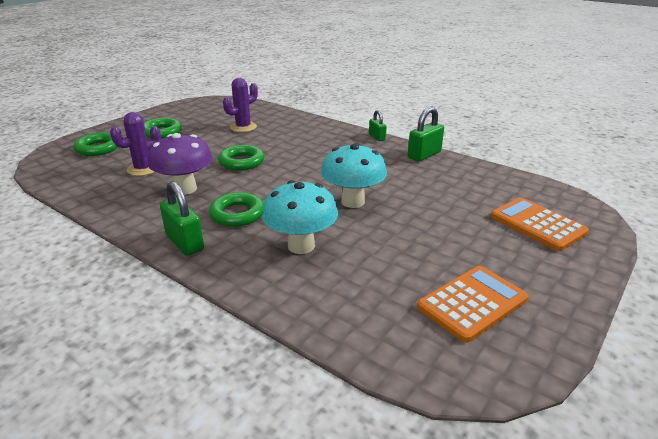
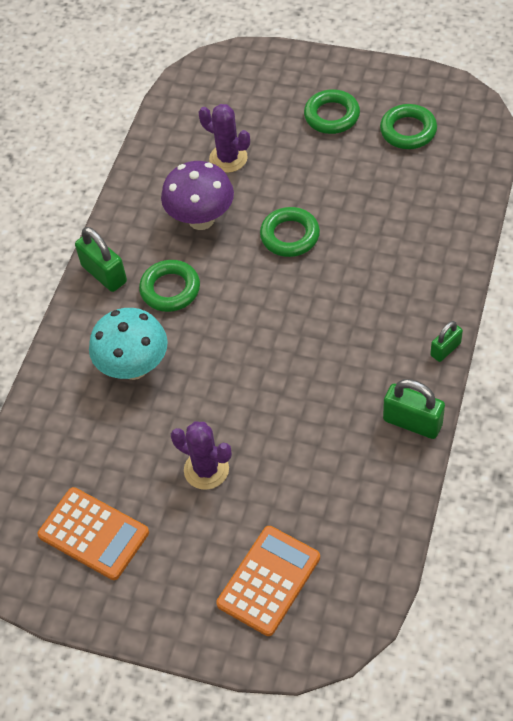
camera: 75 degrees right, 25 degrees up
(98, 148) = (257, 88): green ring -> green ring (408, 131)
(184, 242) = (104, 274): green padlock -> green padlock turned 75 degrees counterclockwise
(243, 127) = (394, 187): purple cactus -> purple cactus (206, 469)
(353, 202) = (241, 381): turquoise mushroom -> none

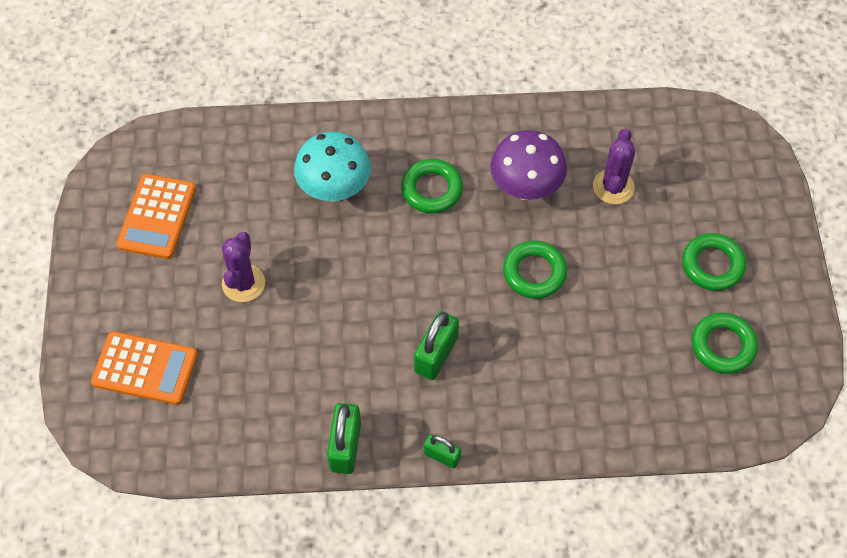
camera: 65 degrees right, 5 degrees up
(104, 274) = (431, 129): green padlock -> green padlock (436, 355)

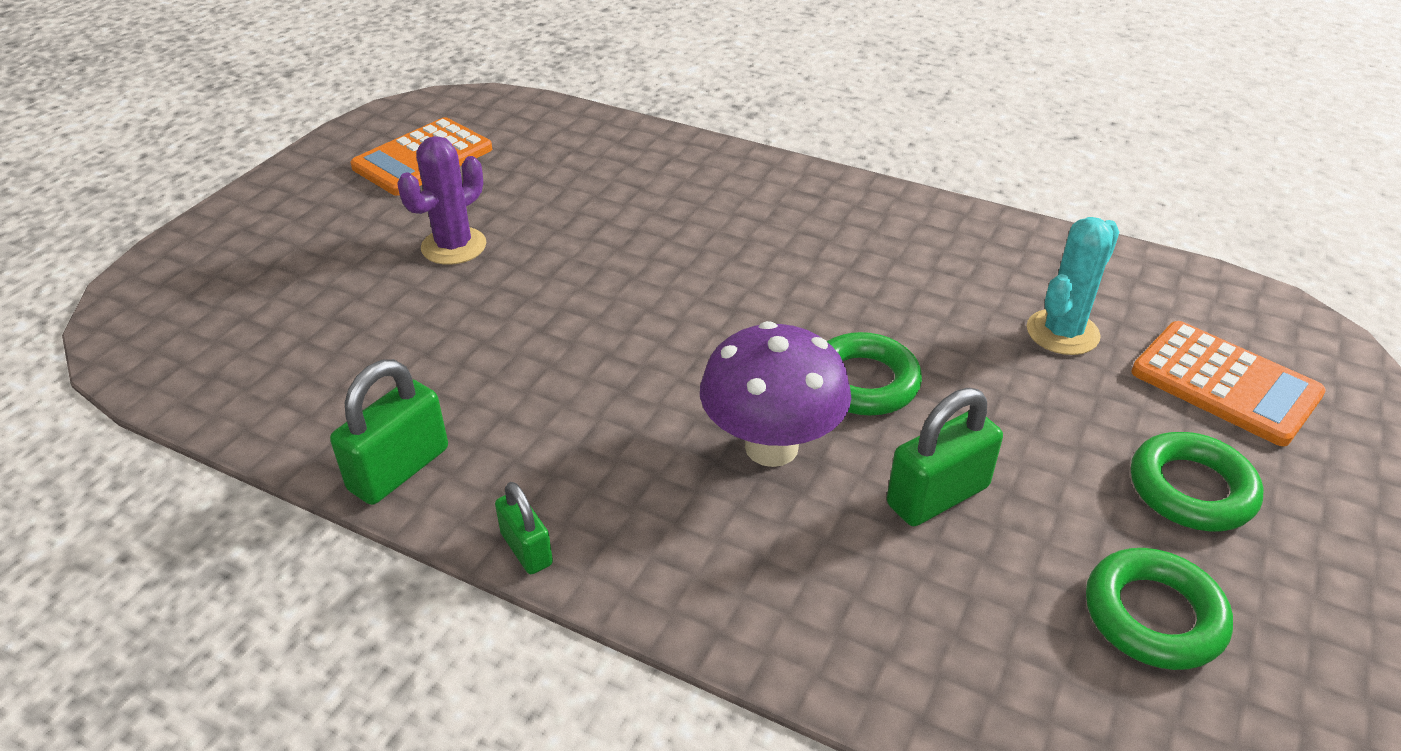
camera: 30 degrees right, 20 degrees down
(145, 369) = (252, 279): orange calculator -> orange calculator (1225, 384)
(334, 189) = (652, 204): turquoise mushroom -> none
(432, 189) = (781, 245): green ring -> none
(436, 355) = (632, 417): green padlock -> green padlock (937, 496)
(525, 188) = (919, 288): purple mushroom -> purple mushroom (771, 447)
(613, 187) = (1062, 332): purple cactus -> turquoise cactus

